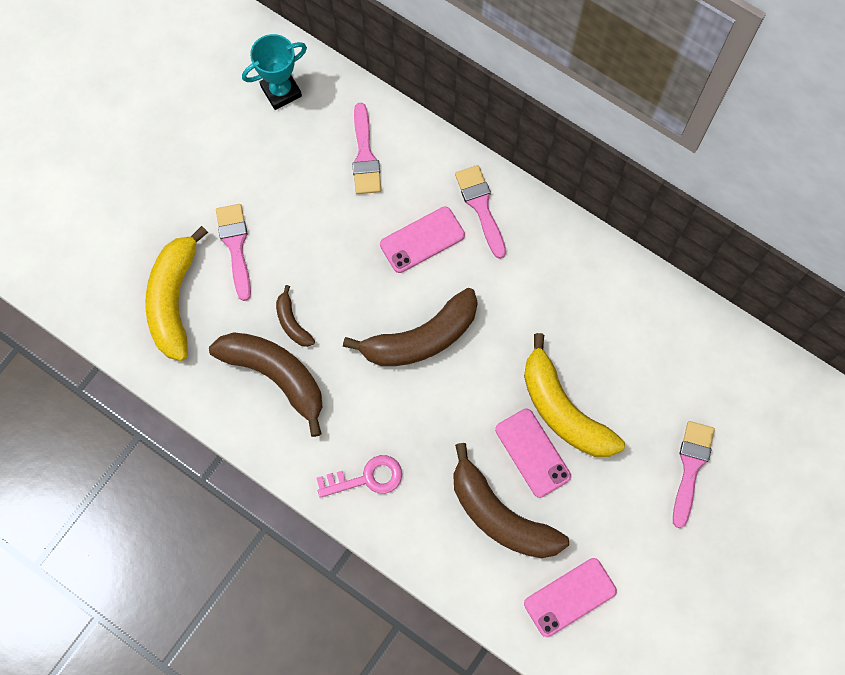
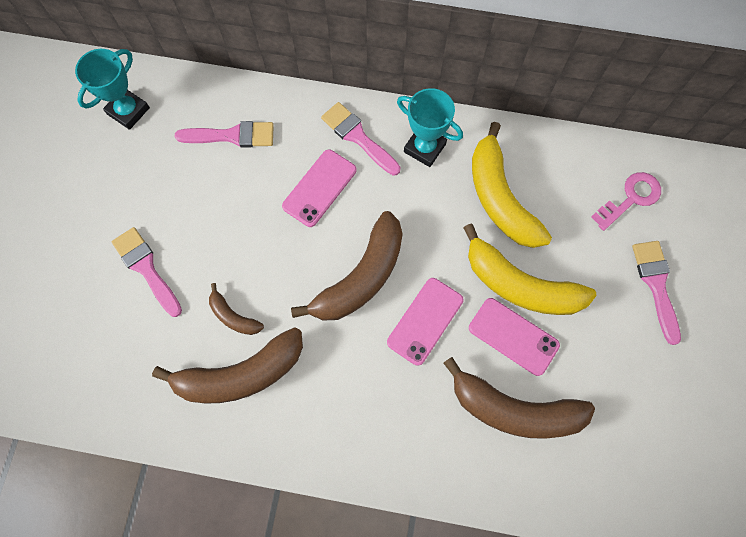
camera: 25 degrees left, 0 degrees up
(174, 300) = (107, 346): yellow banana -> yellow banana (500, 198)
(276, 376) = (240, 374): brown banana -> brown banana turned 150 degrees clockwise
(365, 155) = (232, 136): pink brush -> pink brush turned 60 degrees counterclockwise
(367, 478) = (373, 433): pink key -> pink key (630, 198)
(538, 244) = (424, 148): none -> turquoise trophy
(570, 597) = (615, 456): pink phone -> pink phone (425, 321)

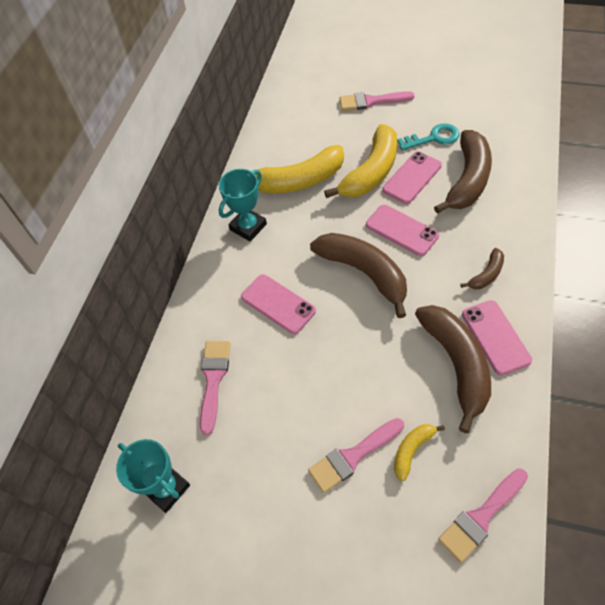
camera: 80 degrees left, 15 degrees down
(149, 324) = (412, 450): none -> yellow banana
(233, 316) = (402, 372): brown banana -> brown banana (486, 274)
(274, 421) = (495, 337): none -> pink phone
(358, 137) = (231, 274): pink brush -> pink brush (481, 517)
(590, 368) = (433, 138): none -> turquoise key
(630, 198) = (305, 109): pink key -> none

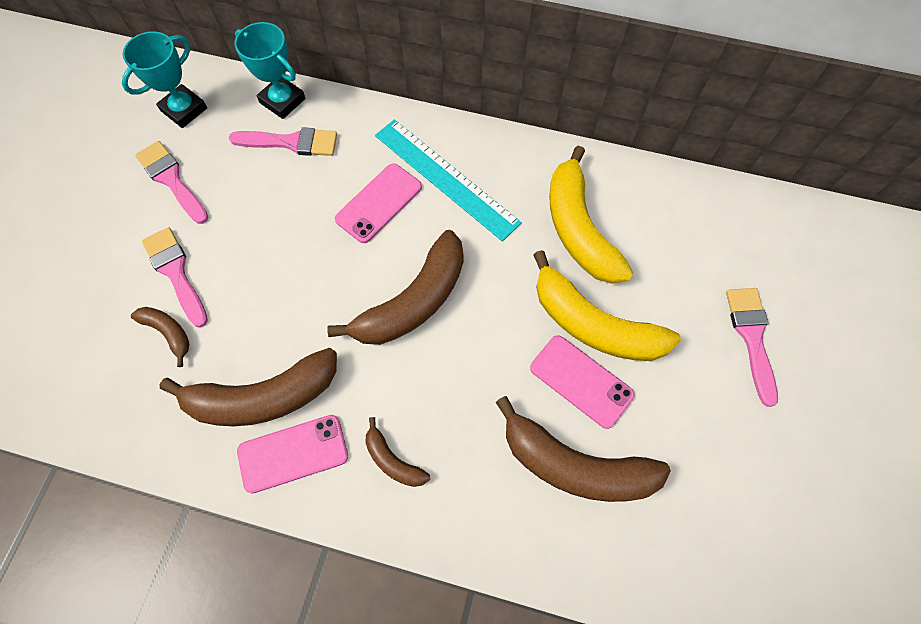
camera: 85 degrees right, 10 degrees up
(248, 227) = (499, 170): turquoise trophy -> turquoise trophy (282, 101)
(255, 260) = (446, 178): none -> turquoise ruler
(401, 230) = (481, 355): pink phone -> none
(412, 450) = (168, 333): yellow banana -> brown banana
(433, 138) = (668, 425): turquoise key -> none
(481, 517) = (79, 394): pink brush -> pink brush (171, 180)

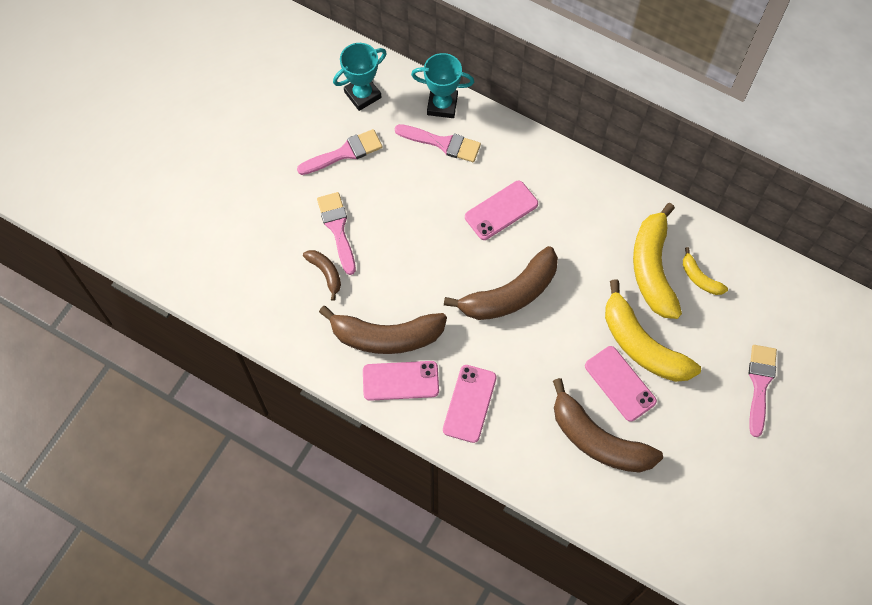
camera: 15 degrees right, 0 degrees up
(171, 180) = (344, 153): pink brush -> pink brush turned 90 degrees clockwise
(282, 101) = (442, 105): turquoise trophy -> turquoise trophy turned 45 degrees counterclockwise
(393, 460) = (469, 403): brown banana -> pink phone
(446, 178) = (558, 202): turquoise ruler -> none
(637, 226) = (700, 278): none -> yellow banana

